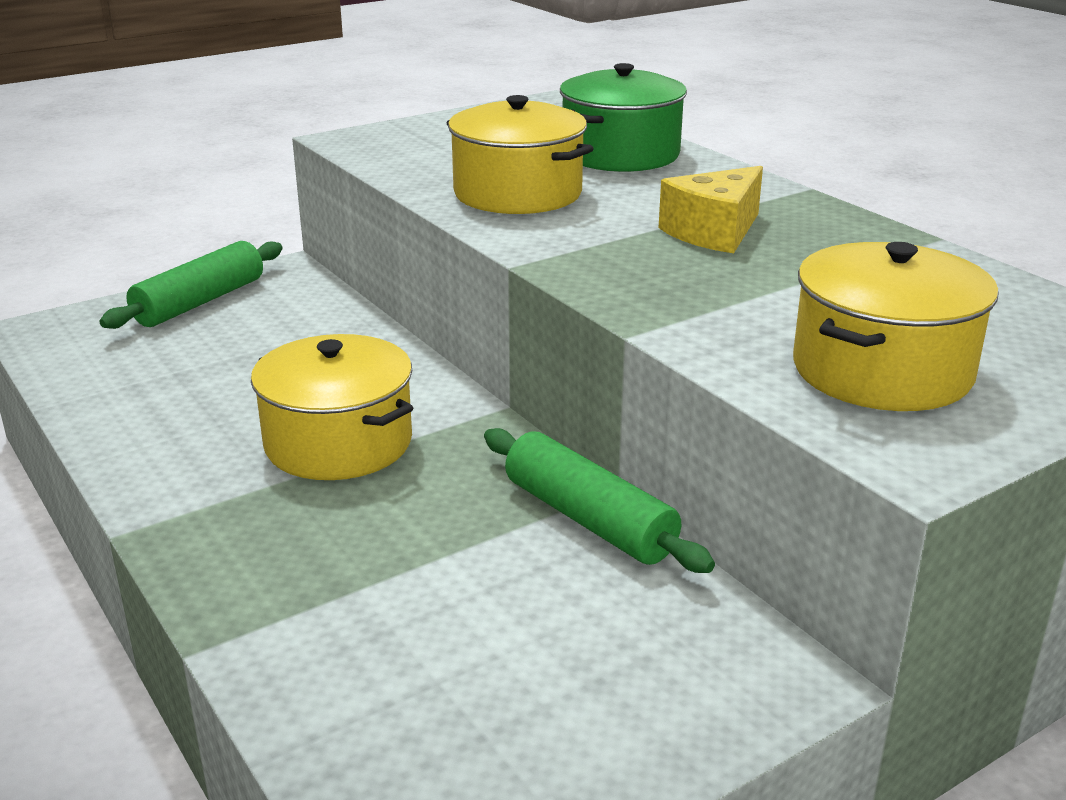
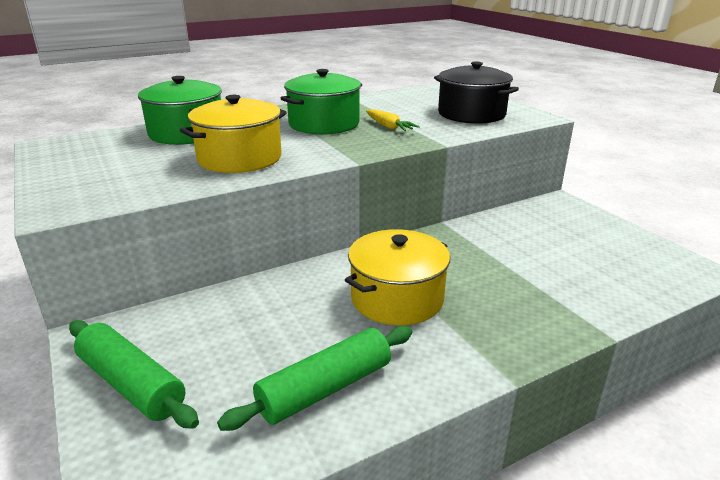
camera: 85 degrees left, 0 degrees up
(589, 519) = (468, 229): green rolling pin -> green rolling pin (325, 389)
(714, 232) = (324, 124): yellow cheese -> green pot
(725, 284) = (388, 127): none -> yellow carrot
(881, 370) = (471, 114): yellow pot -> black pot

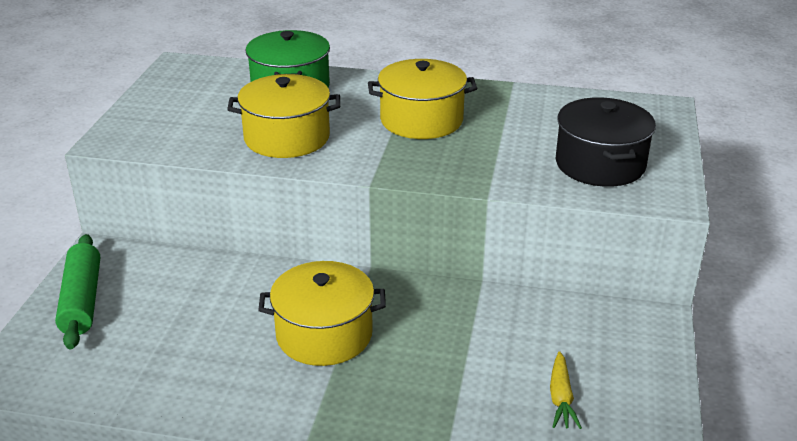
camera: 40 degrees right, 5 degrees up
(324, 124) = (421, 120): green pot -> yellow pot
(325, 389) = (178, 373): green rolling pin -> none
(388, 127) = (476, 148): yellow carrot -> yellow carrot (561, 397)

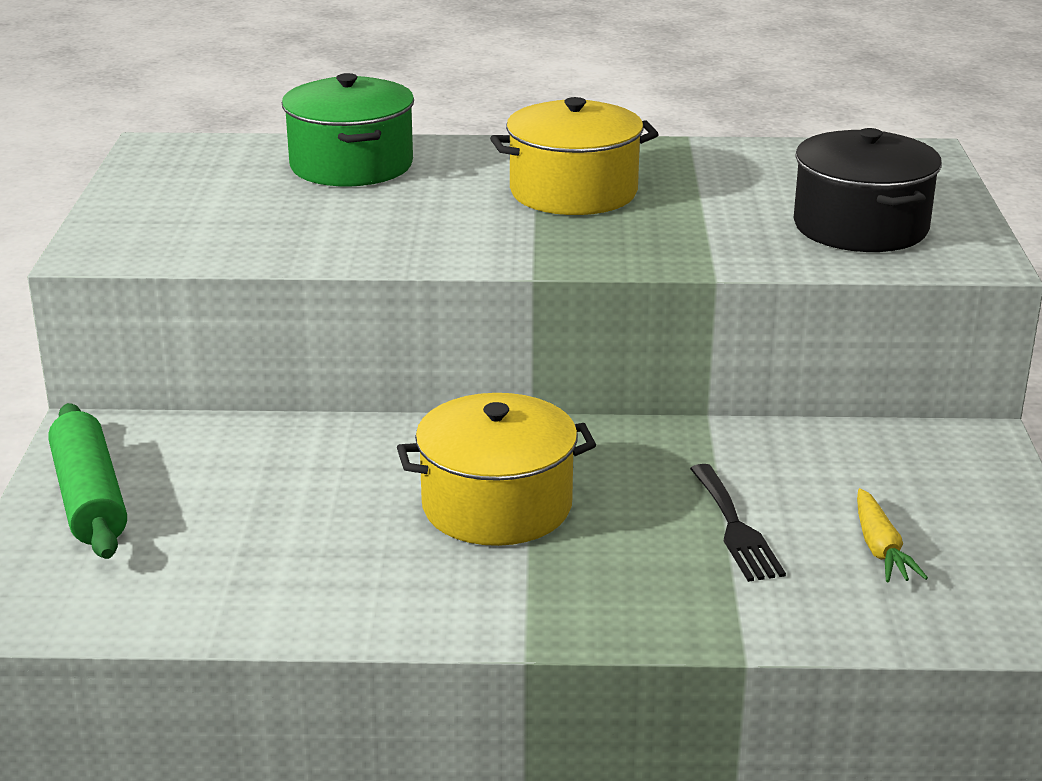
camera: 10 degrees left, 5 degrees down
(287, 138) = (377, 228): yellow pot -> none
(470, 370) = (735, 528): none -> black fork

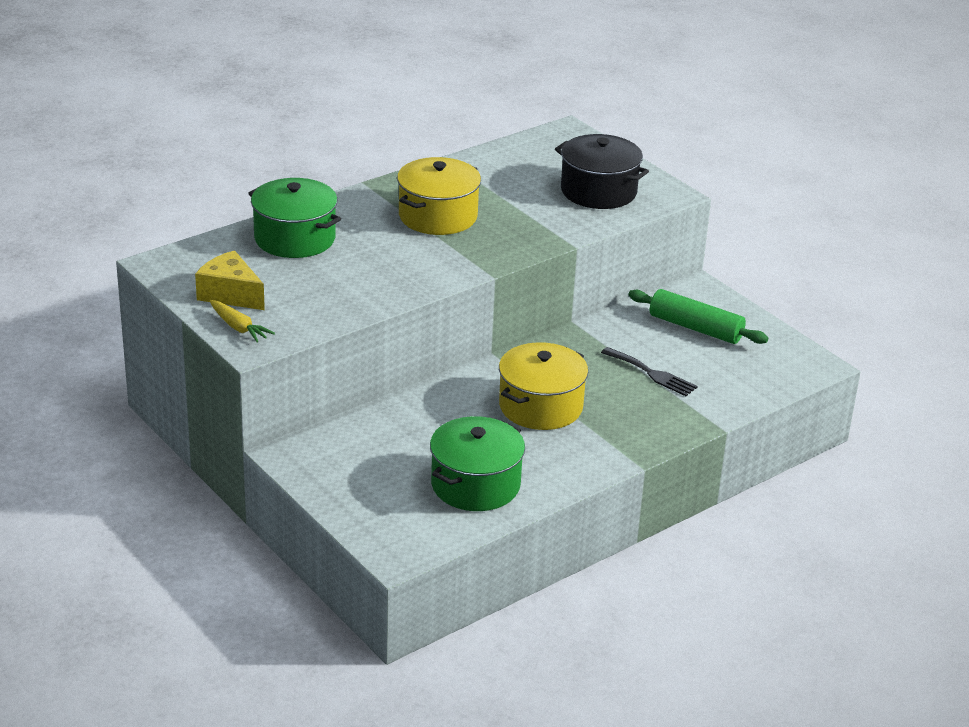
camera: 40 degrees left, 5 degrees up
(90, 498) = (348, 486): green rolling pin -> green rolling pin (695, 328)
(172, 196) = (230, 294): none -> yellow cheese
(246, 569) = (475, 484): none -> green pot
(880, 548) = (718, 358): yellow carrot -> yellow carrot (238, 327)

